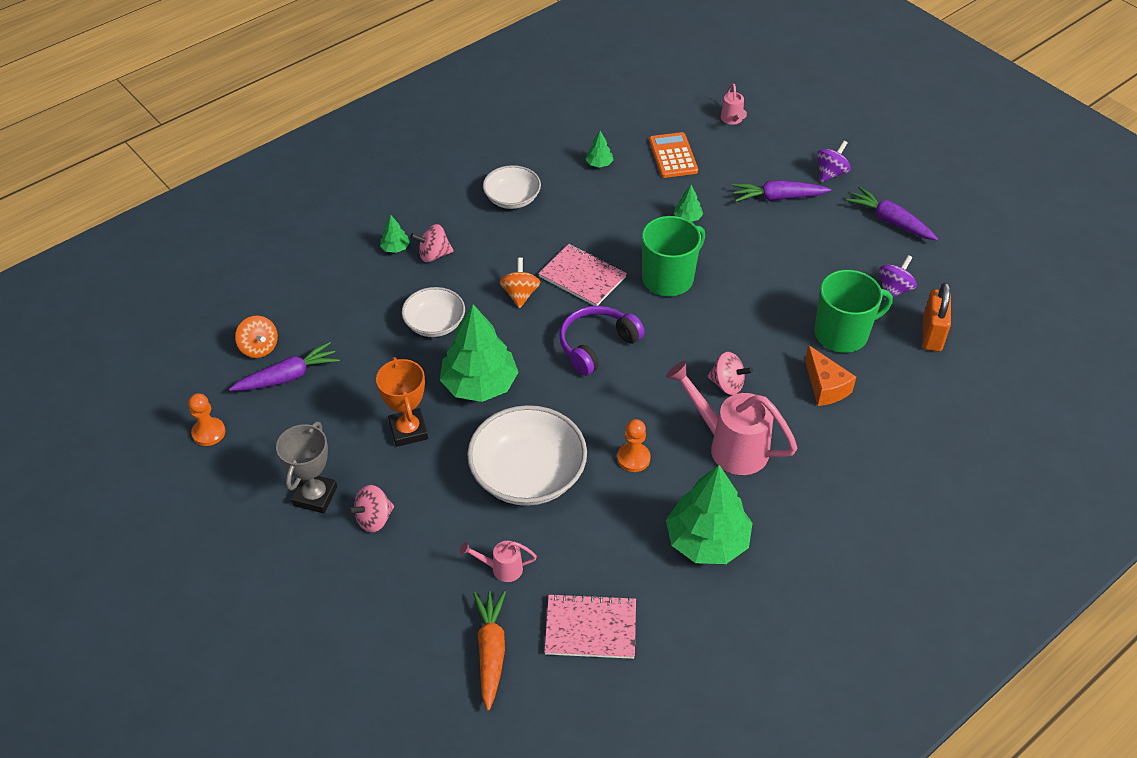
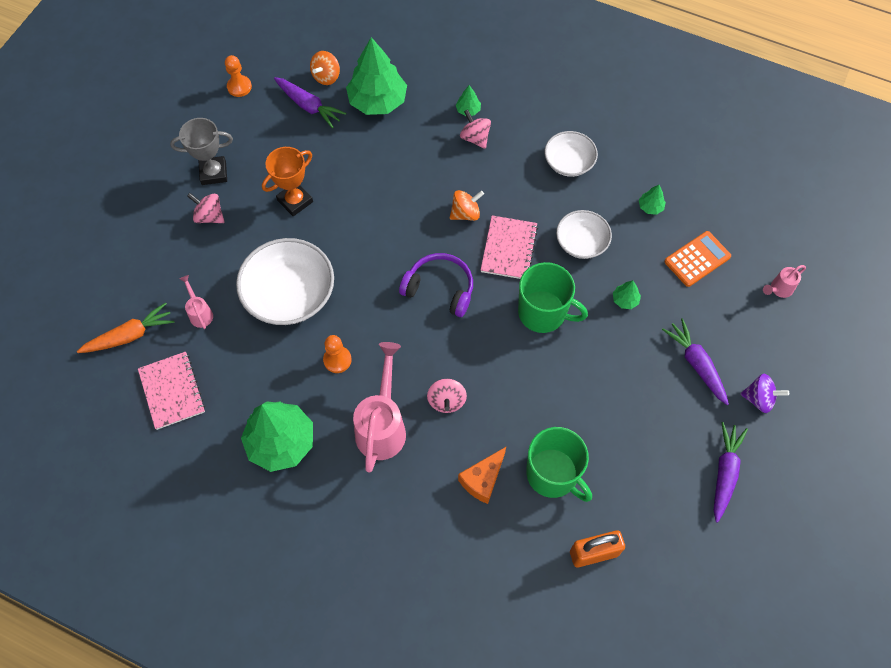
camera: 65 degrees right, 15 degrees up
(435, 323) = (405, 171): white bowl -> white bowl (581, 242)
(479, 384) = (360, 226): green tree -> green tree (377, 101)
(894, 289) = (633, 503): purple spinning top -> none

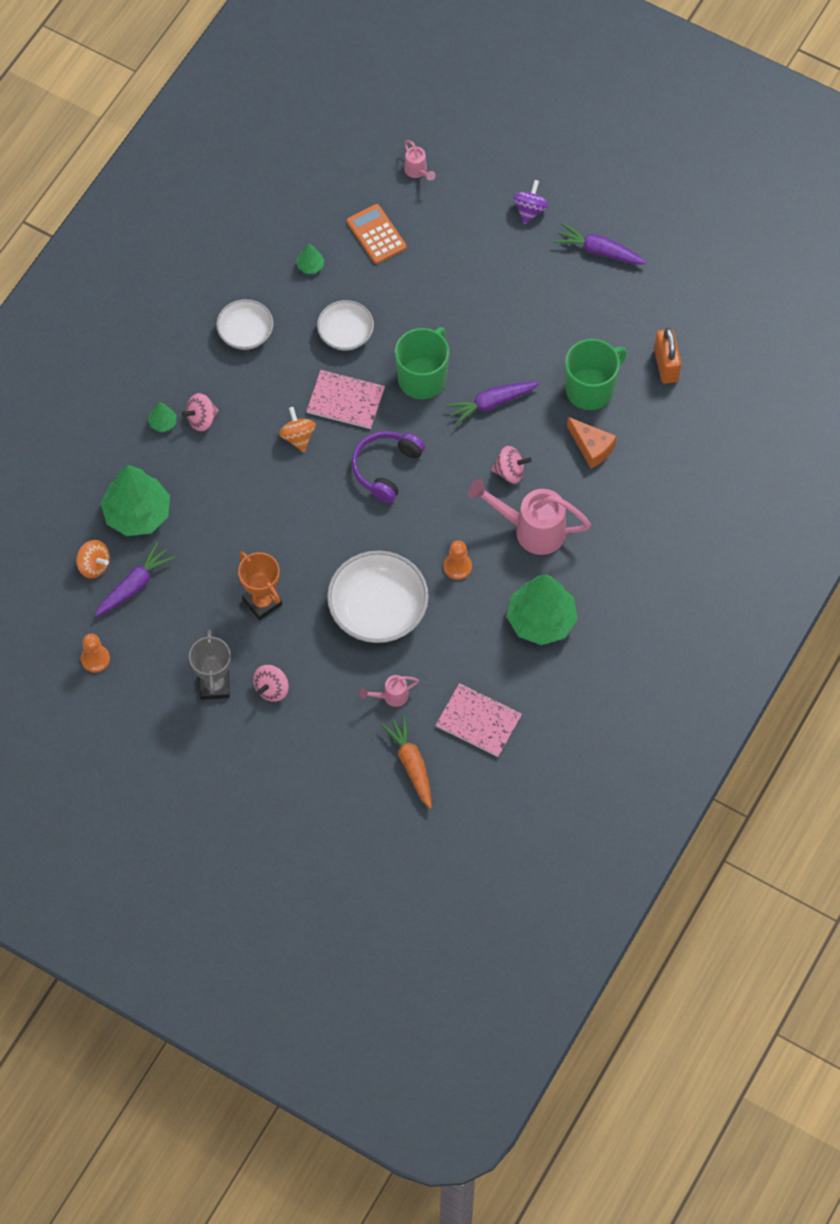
camera: 85 degrees left, 0 degrees up
(172, 391) = (478, 721): pink notebook -> pink notebook turned 45 degrees clockwise
(625, 300) = (415, 304): green tree -> none
(696, 364) = (490, 255): purple carrot -> purple carrot (491, 403)

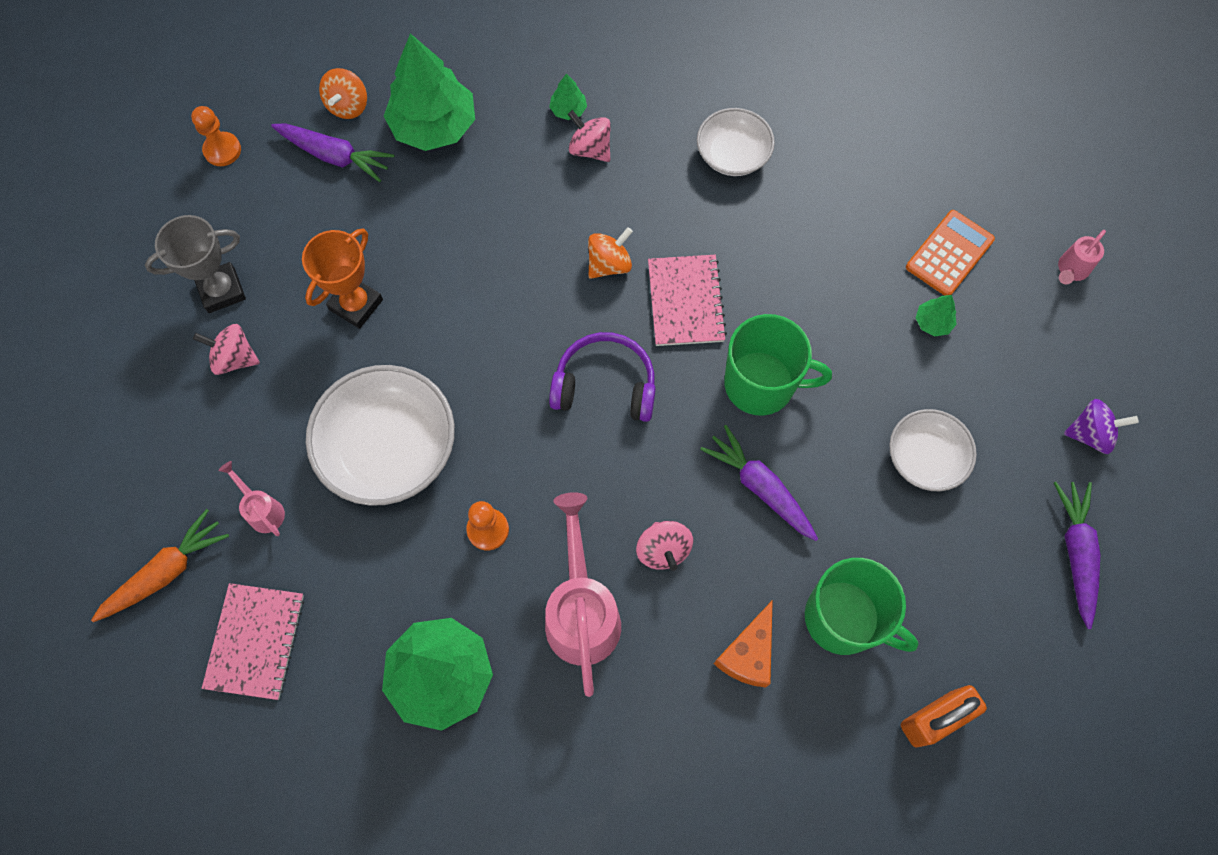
camera: 70 degrees right, 5 degrees up
(310, 266) = (864, 193): green tree -> green tree (933, 322)
(345, 334) = (784, 268): white bowl -> white bowl (925, 458)

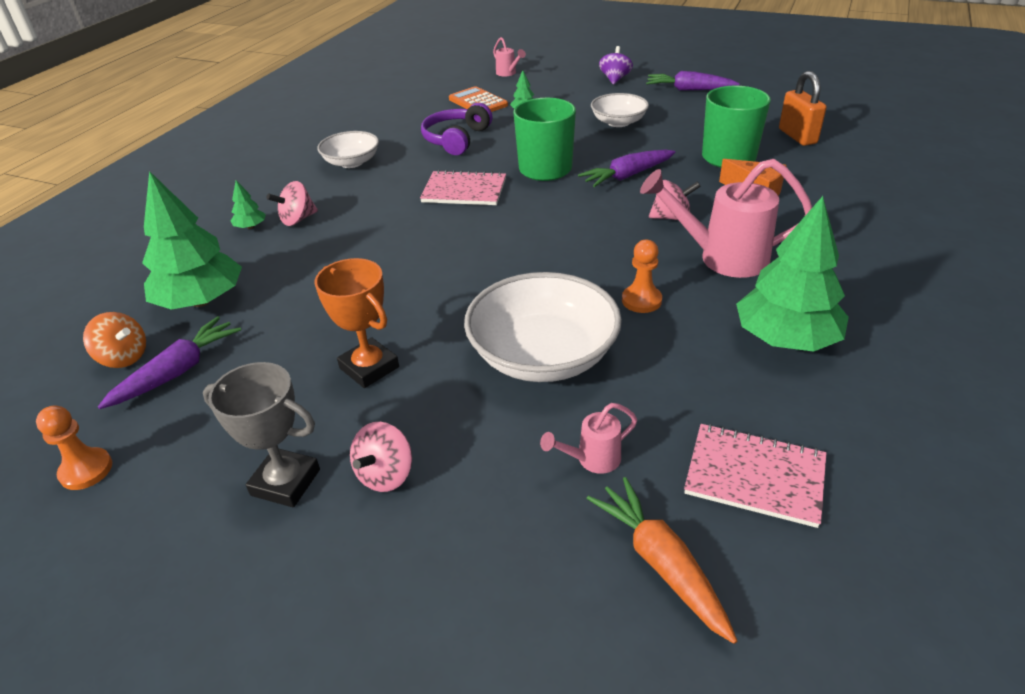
camera: 75 degrees left, 30 degrees down
(221, 290) = (285, 482): grey trophy -> grey trophy turned 60 degrees counterclockwise
(605, 385) = (521, 230): purple headphones -> purple headphones (456, 139)
(609, 264) = (412, 220): orange spinning top -> none

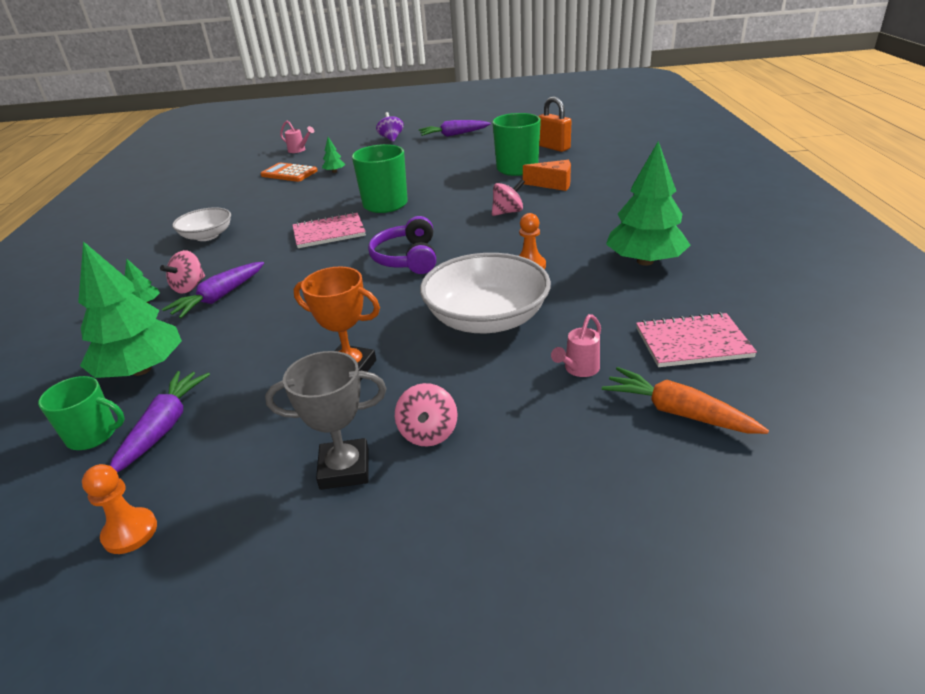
camera: 25 degrees left, 5 degrees down
(124, 357) = (93, 435): orange spinning top -> green mug
(456, 139) = (291, 201): purple headphones -> purple headphones (407, 258)
(618, 122) = (417, 164): white bowl -> none
(627, 176) = (453, 195): purple carrot -> purple carrot (219, 297)
(721, 258) = (563, 227): pink watering can -> none

